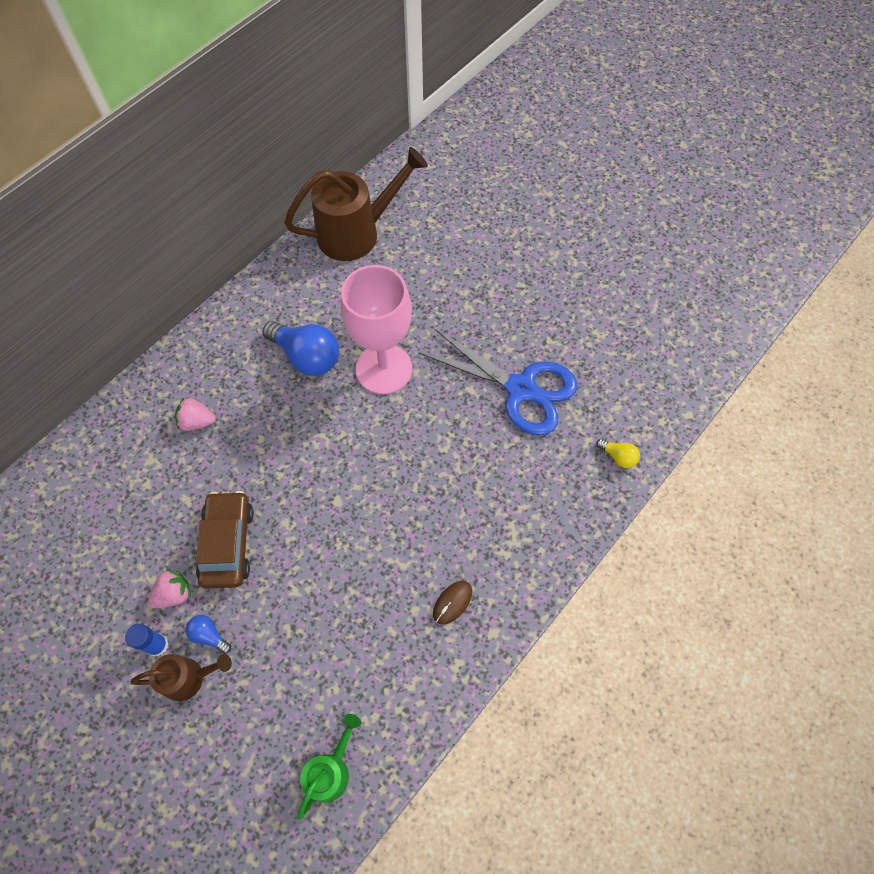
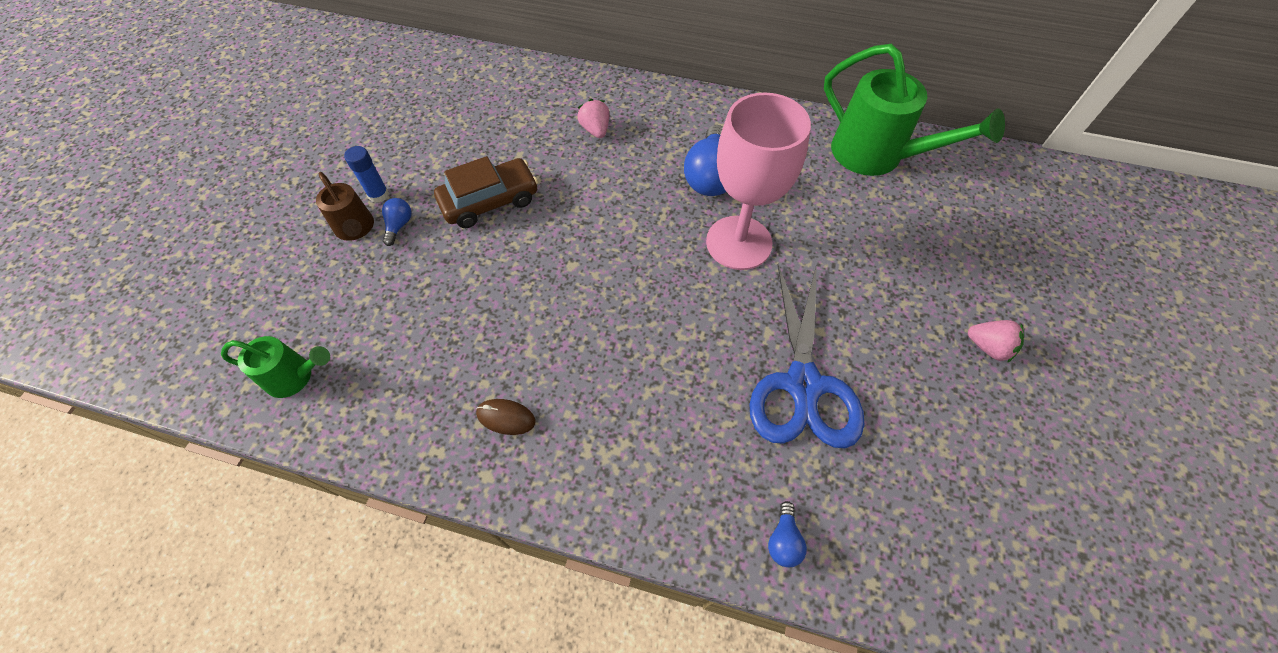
camera: 65 degrees right, 5 degrees down
(174, 594) = (428, 185): pink strawberry -> pink strawberry (988, 347)
(357, 232) = (877, 156): brown watering can -> green watering can
(618, 457) = (783, 540): yellow light bulb -> blue light bulb

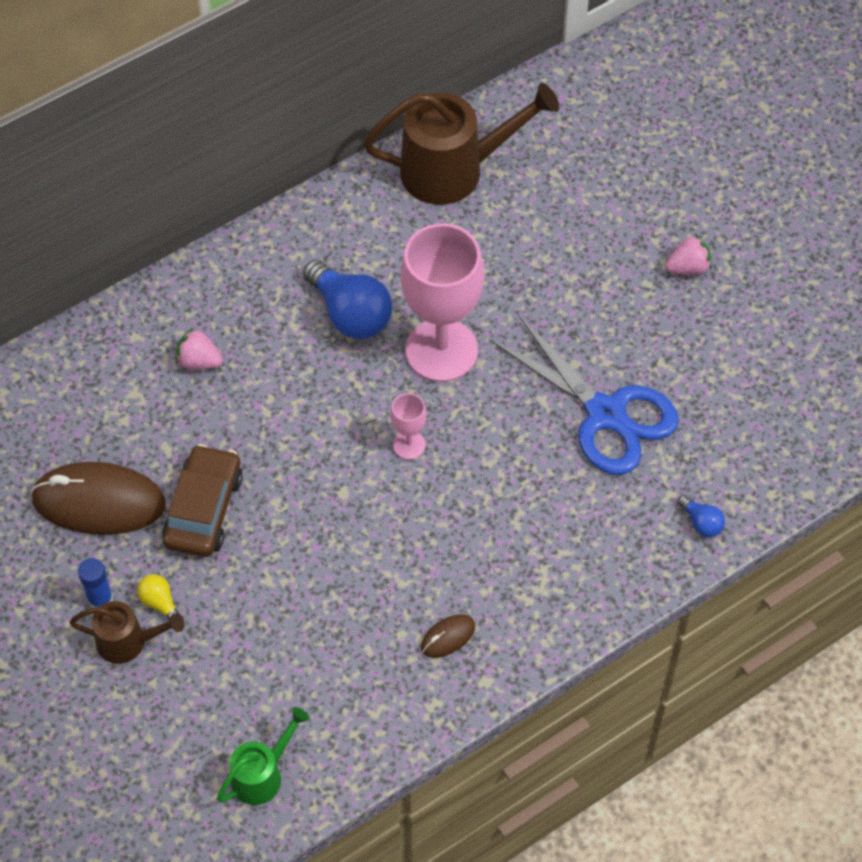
camera: 50 degrees left, 0 degrees up
(399, 226) = (160, 603): blue light bulb -> yellow light bulb
(450, 150) = (99, 502): none -> brown mouse
(645, 276) = (409, 445): none -> pink goblet
(877, 156) = (455, 170): green watering can -> brown watering can

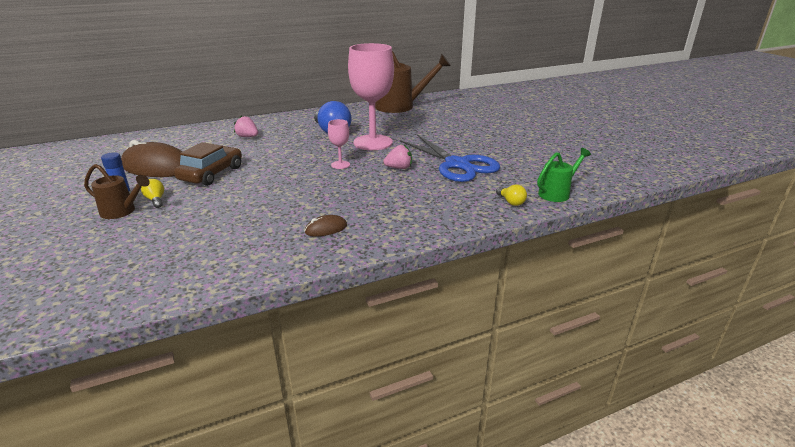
camera: 10 degrees right, 30 degrees down
(263, 774) = (151, 275): green watering can -> green watering can (557, 193)
(688, 268) = (510, 132): pink strawberry -> pink strawberry (399, 168)
(701, 522) = (511, 202): blue light bulb -> yellow light bulb

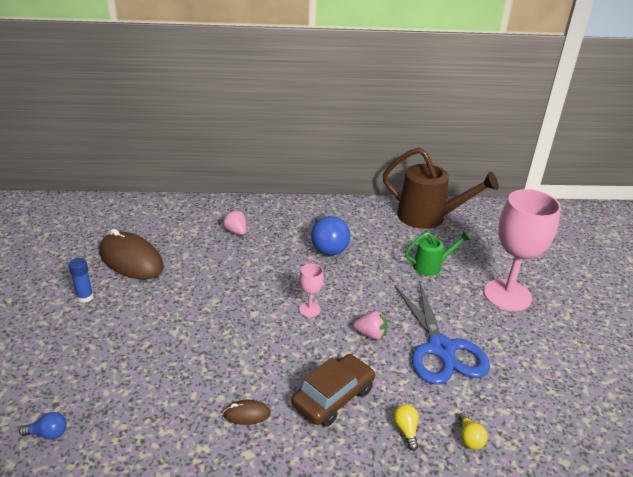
camera: 20 degrees right, 5 degrees up
(122, 211) = (75, 322): brown watering can -> none
(135, 284) = (48, 434): none -> blue light bulb
(156, 200) = (110, 313): yellow light bulb -> yellow light bulb (406, 430)
(211, 174) = (176, 286): brown car -> brown car (333, 397)
(373, 142) = (363, 279): pink goblet -> pink goblet (507, 295)
(557, 193) = (536, 441): green watering can -> green watering can (431, 266)

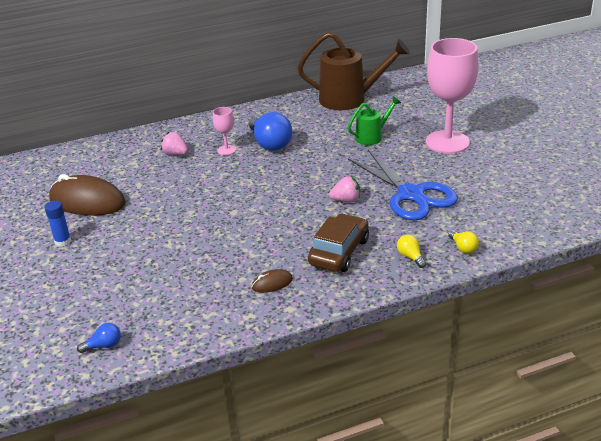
camera: 15 degrees left, 0 degrees up
(309, 309) = (282, 196): pink goblet -> pink goblet (226, 150)

